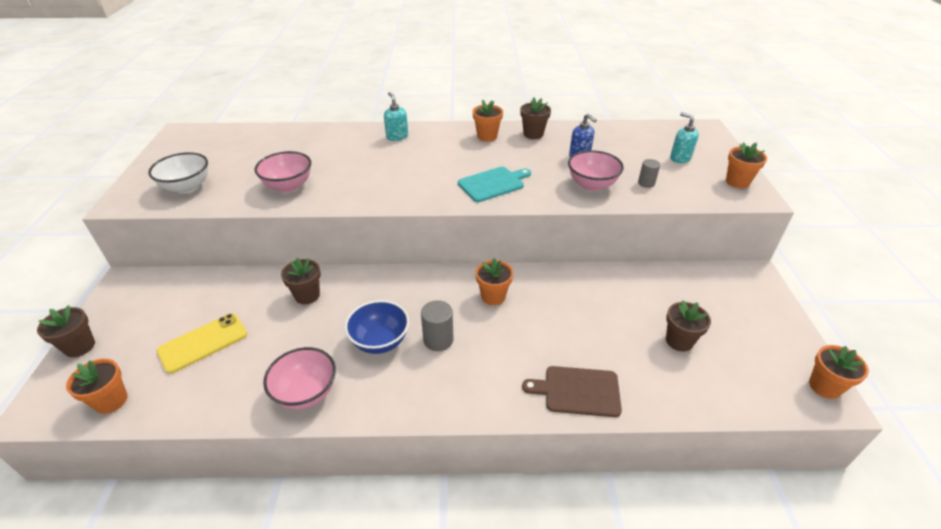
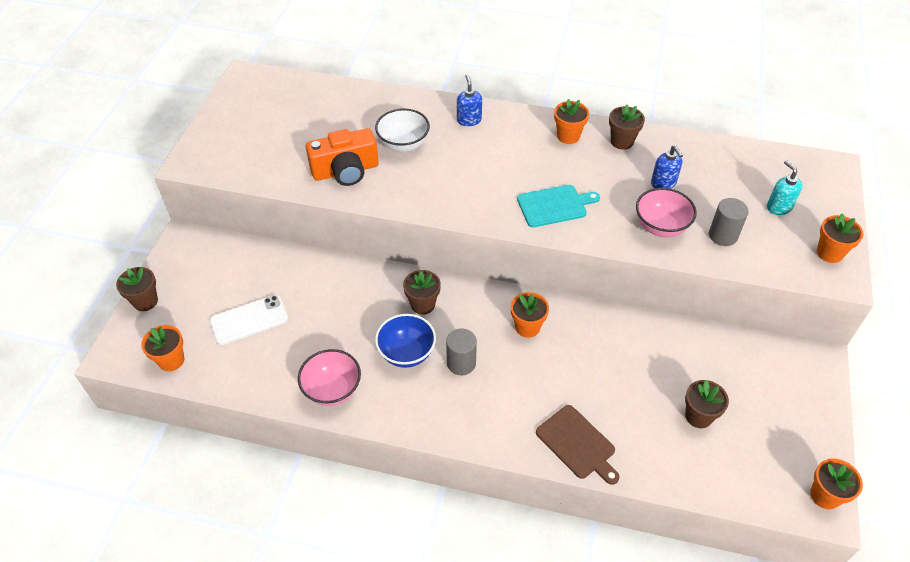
camera: 15 degrees right, 10 degrees up
(187, 187) = (249, 155): white bowl -> white bowl (403, 144)
(203, 343) = (249, 320): yellow phone -> white phone
(288, 186) = (345, 171): pink bowl -> orange camera
(307, 295) = (347, 289): brown flower pot -> brown flower pot (423, 304)
(397, 137) = (469, 120): turquoise soap dispenser -> blue soap dispenser
(578, 391) = (577, 444): brown cutting board -> brown cutting board turned 150 degrees counterclockwise
(646, 183) = (723, 235): grey cylinder -> grey cylinder, size x1.55

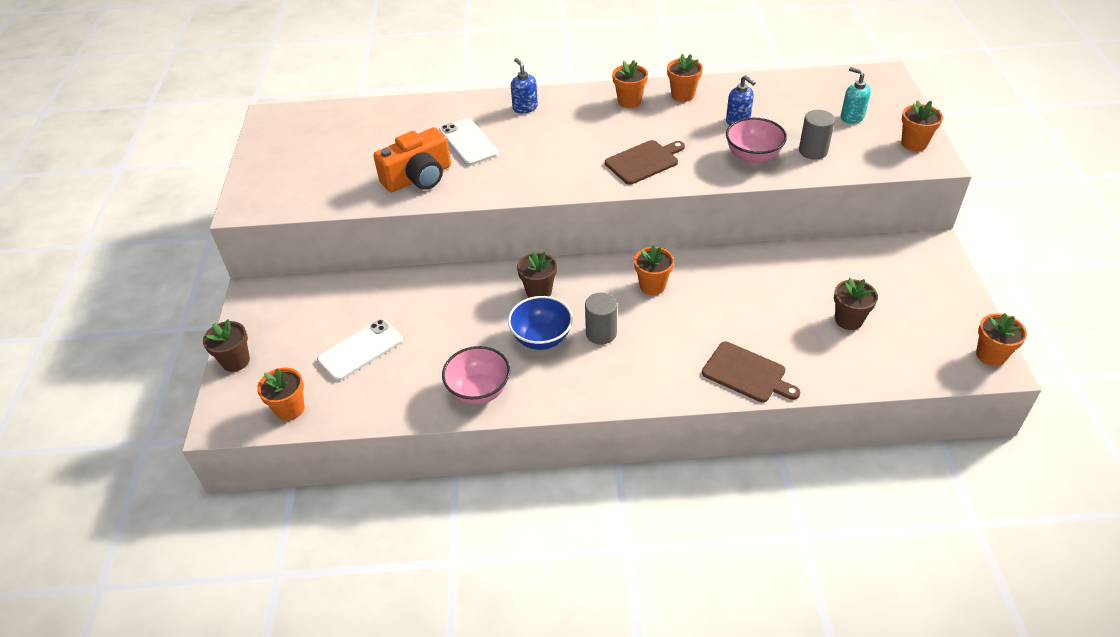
camera: 15 degrees left, 5 degrees down
(403, 144) = (468, 142): white bowl -> white phone
(554, 205) = (644, 161): turquoise cutting board -> brown cutting board
(622, 141) = (682, 95): brown flower pot -> orange flower pot

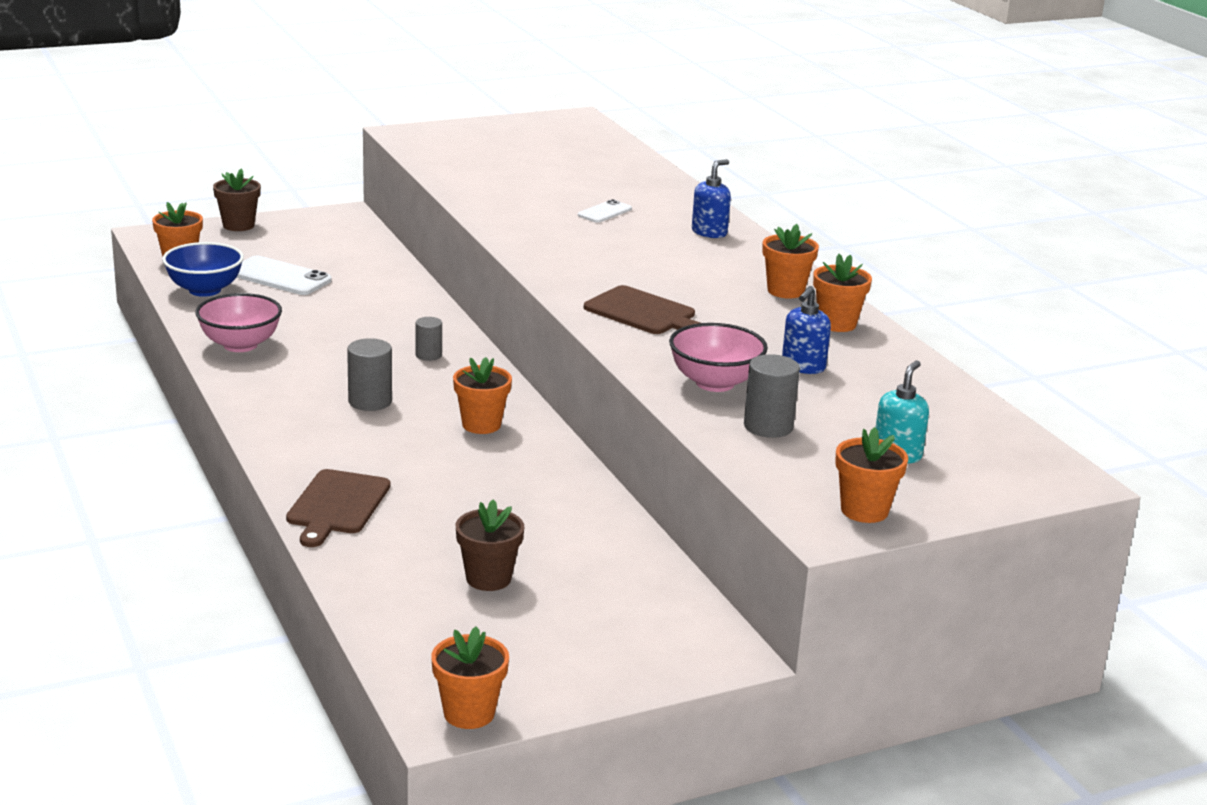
camera: 65 degrees right, 20 degrees down
(418, 177) = (513, 198): orange camera -> none
(468, 142) = (605, 212): white phone -> white phone, size x0.57
(539, 291) = (428, 355): brown flower pot -> grey cylinder
(541, 338) = (343, 367): blue bowl -> blue bowl (205, 290)

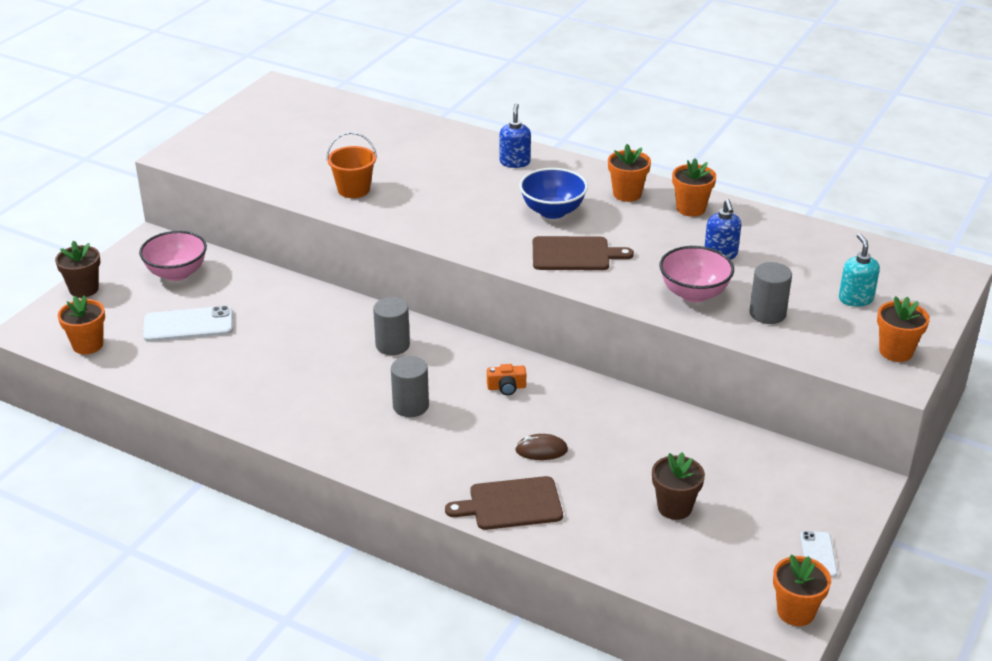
camera: 35 degrees left, 10 degrees up
(205, 290) = (150, 365): blue bowl -> blue bowl (552, 211)
(240, 345) = (251, 403): pink bowl -> pink bowl (177, 273)
(337, 505) = (511, 504): brown cutting board -> brown cutting board turned 105 degrees clockwise
(428, 355) = (392, 345): grey cylinder -> grey cylinder, size x1.55
(434, 481) = (541, 450): none -> brown mouse
(481, 425) = (506, 387): orange flower pot -> orange camera
(515, 201) = (353, 189): none -> orange bucket
(605, 212) = (426, 173): white phone -> white phone (818, 554)

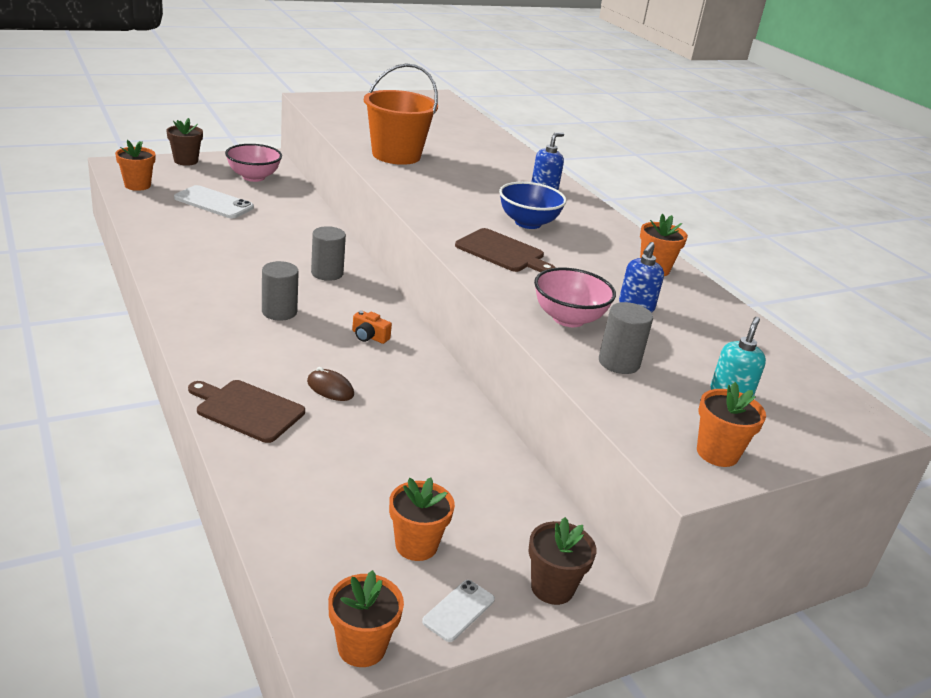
camera: 30 degrees right, 5 degrees down
(353, 189) = (396, 155): orange bucket -> orange bucket, size x1.68
(627, 194) = (609, 239): orange flower pot -> orange flower pot (416, 545)
(674, 507) = (377, 489): brown flower pot -> brown flower pot (552, 588)

